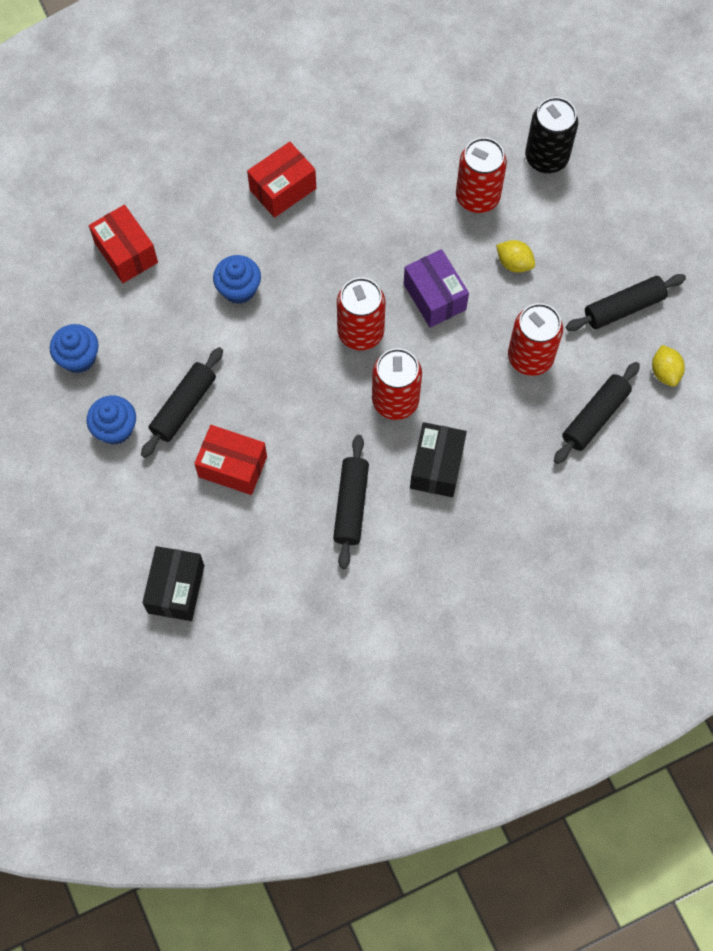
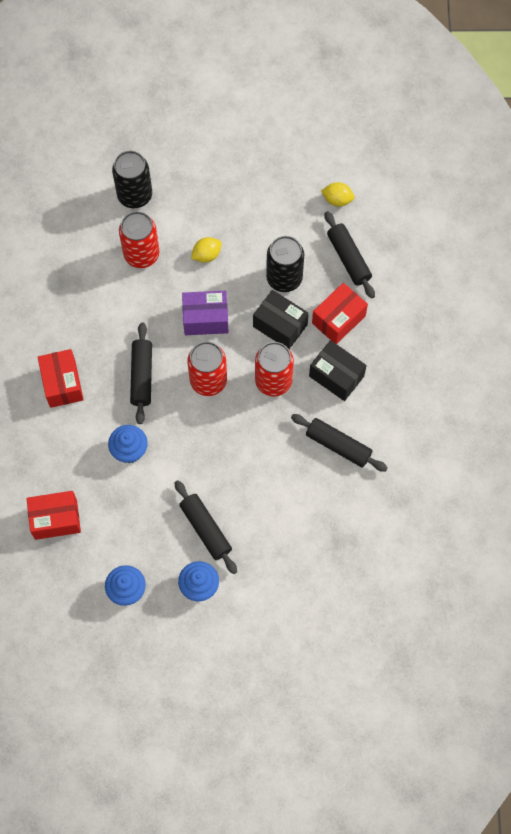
camera: 65 degrees left, 0 degrees up
(176, 589) = (346, 593): black box -> black box (280, 325)
(232, 466) = (270, 514): red box -> red box (338, 319)
(530, 357) = (284, 278): red can -> black can
(624, 308) = (277, 202): black rolling pin -> black rolling pin (142, 376)

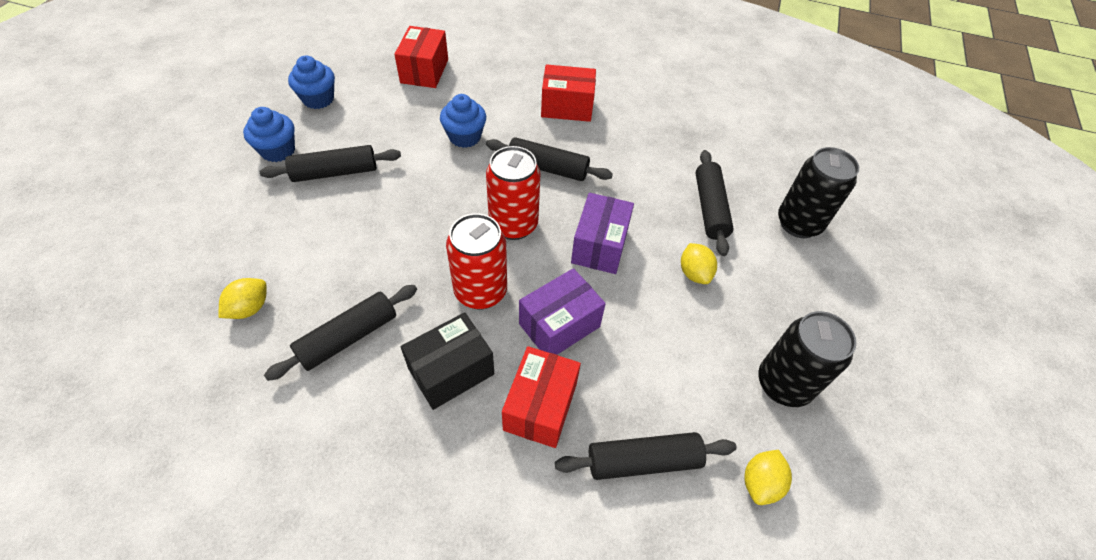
camera: 105 degrees right, 15 degrees down
(141, 255) = (710, 208): red can -> black rolling pin
(280, 325) = (559, 325): black box -> purple box
(284, 278) = (633, 354): black can -> black can (783, 384)
(338, 319) = (540, 406): red box -> red box turned 45 degrees clockwise
(342, 517) = (250, 308): none -> yellow lemon

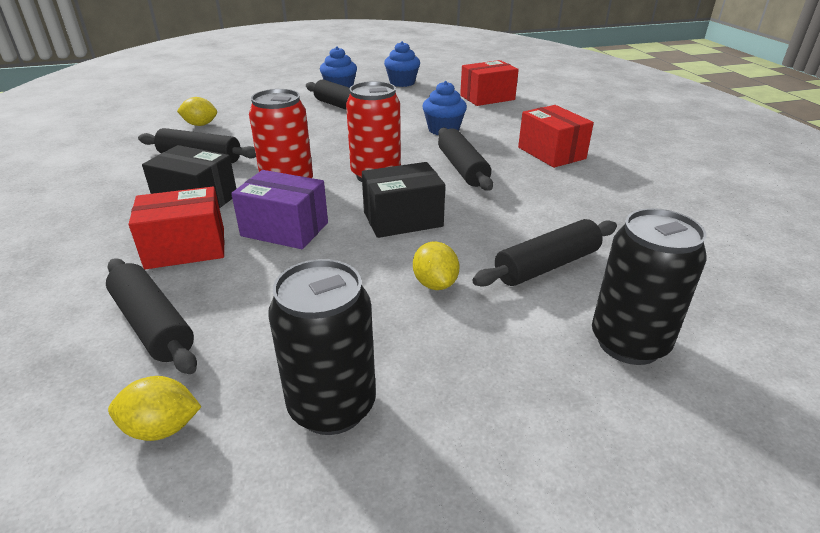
camera: 60 degrees right, 20 degrees down
(599, 246) = (402, 219): purple box -> black box
(694, 273) = (435, 283): yellow lemon -> yellow lemon turned 60 degrees counterclockwise

